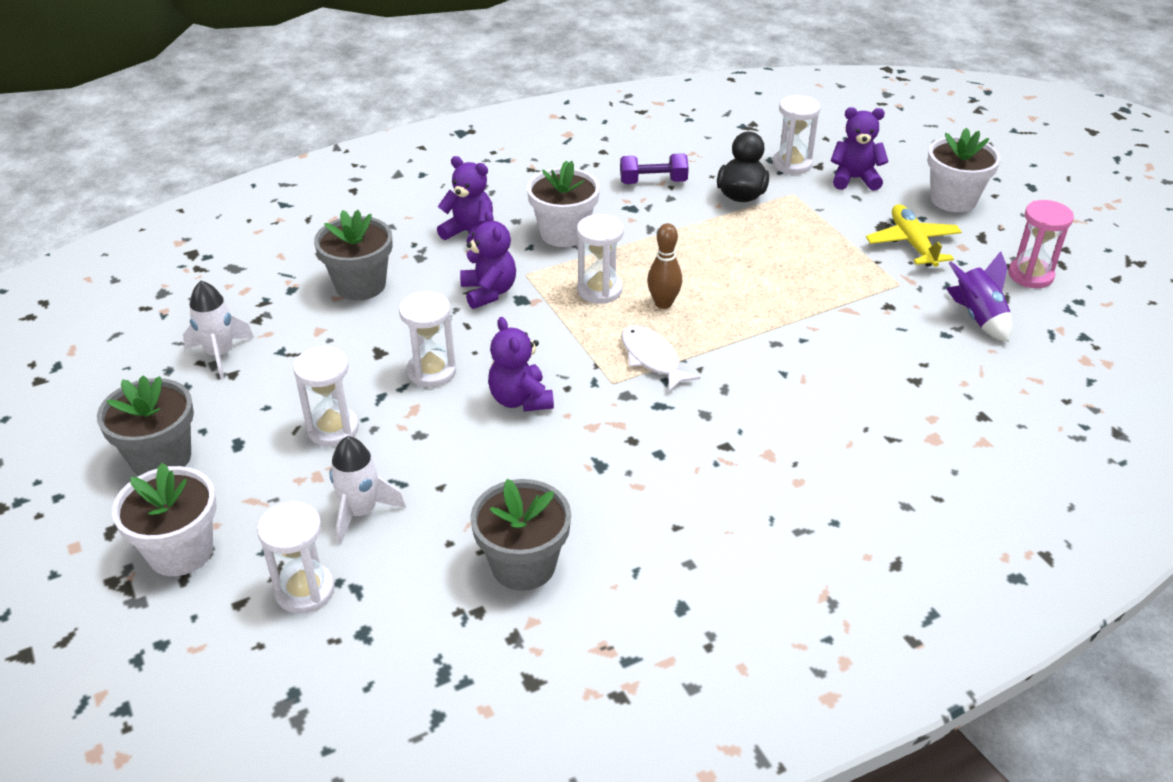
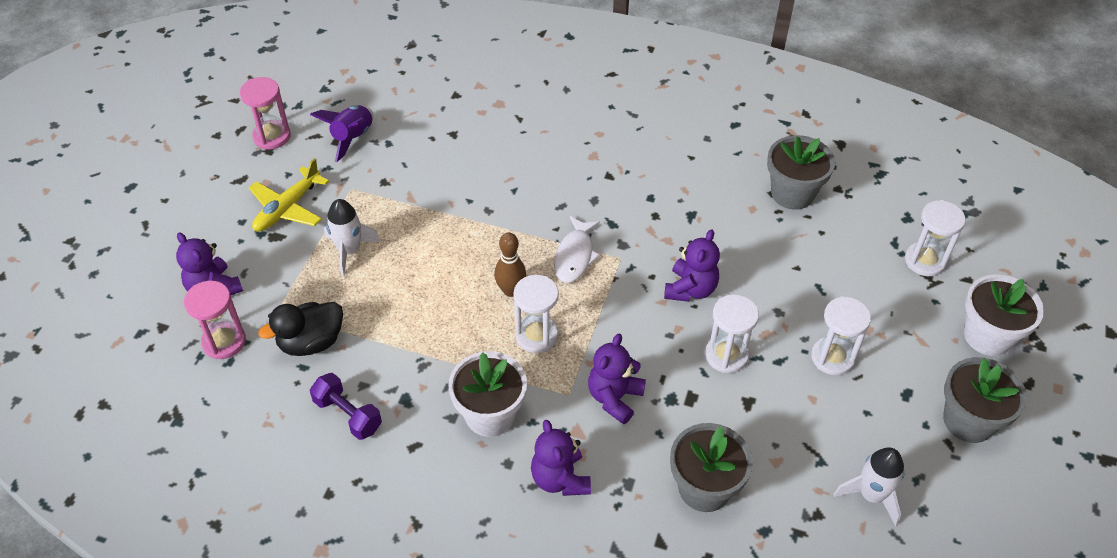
camera: 135 degrees left, 10 degrees up
(361, 512) = (858, 285): white rocket -> white rocket (349, 251)
(792, 164) = (224, 342): white hourglass -> pink hourglass
(953, 199) = (194, 218): white flower pot -> none

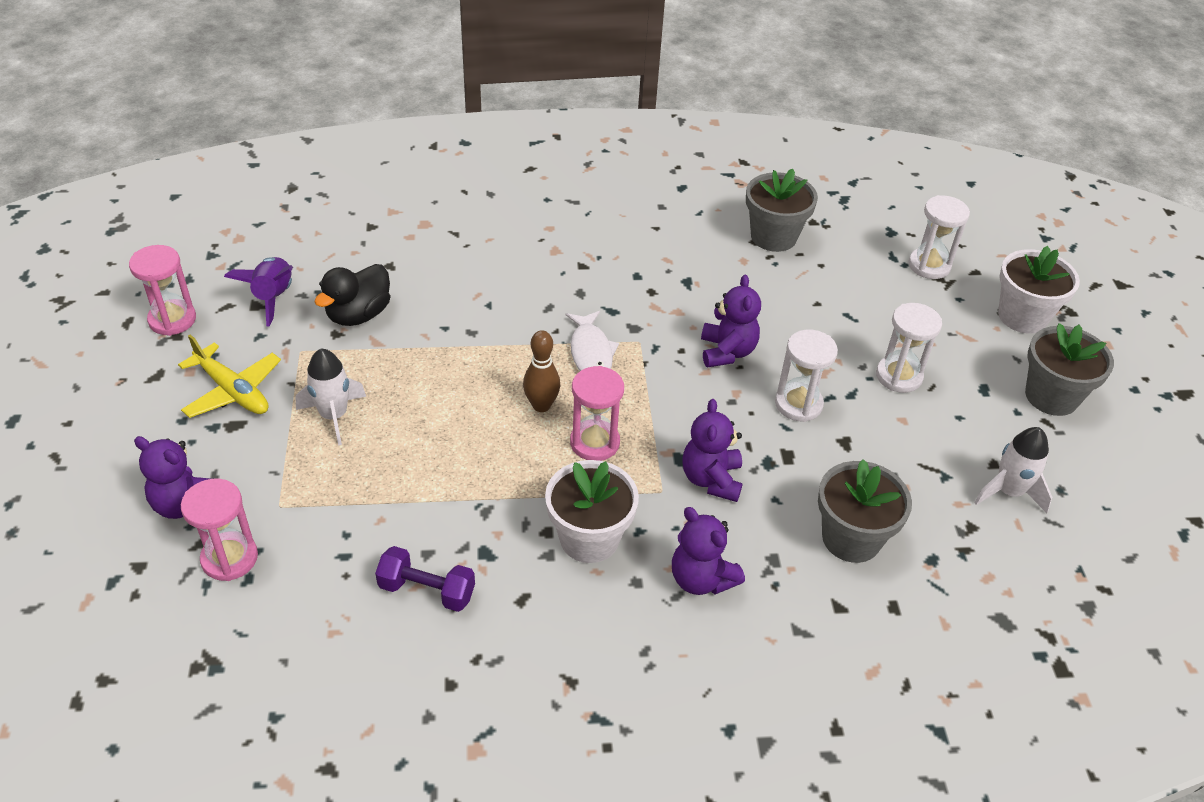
camera: 25 degrees left, 5 degrees down
(287, 208) = (233, 391): yellow plane -> yellow plane turned 60 degrees counterclockwise
(311, 342) = (340, 526): black duck -> black duck (358, 315)
(536, 336) = (594, 442): white hourglass -> pink hourglass

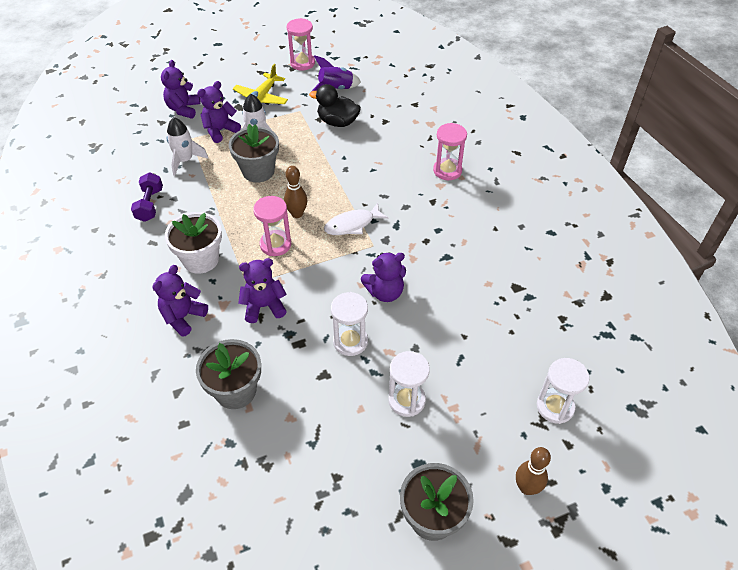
camera: 75 degrees right, 5 degrees up
(229, 558) = (154, 133): pink hourglass -> pink hourglass (447, 170)
(284, 461) = (220, 130): none -> purple teddy bear
(773, 237) = (527, 296): grey flower pot -> grey flower pot (258, 171)
(1008, 492) = (310, 489): white rocket -> white rocket (185, 160)
(1022, 316) = (526, 487): white flower pot -> brown bowling pin

